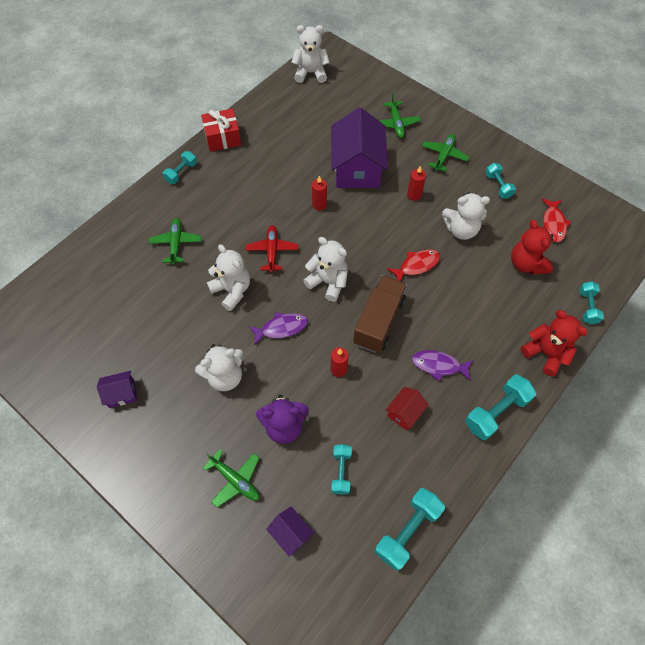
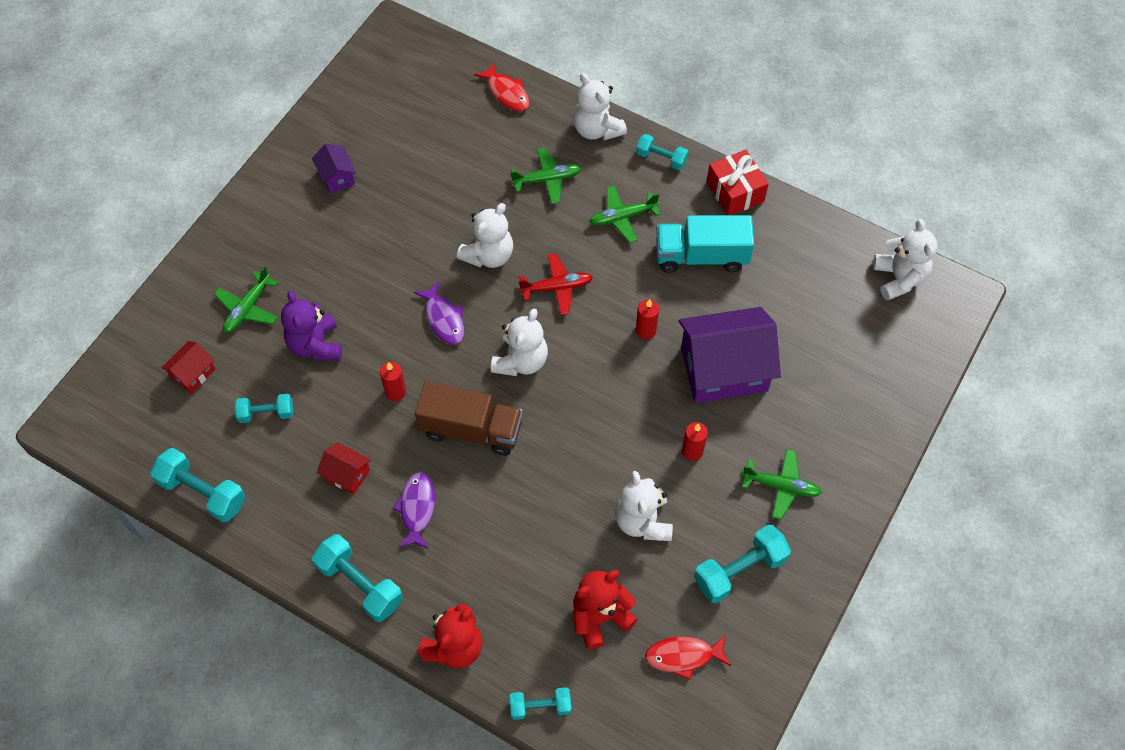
camera: 80 degrees right, 0 degrees up
(225, 376) = (370, 272): white teddy bear -> white teddy bear (597, 129)
(268, 165) = (701, 256): none -> turquoise truck
(291, 533) = (193, 373): purple house -> red house
(396, 124) = (827, 411): green plane -> green plane (622, 217)
(417, 265) = (568, 467): red fish -> red fish (507, 93)
(498, 186) = (739, 570): turquoise dumbbell -> turquoise dumbbell, size x1.62

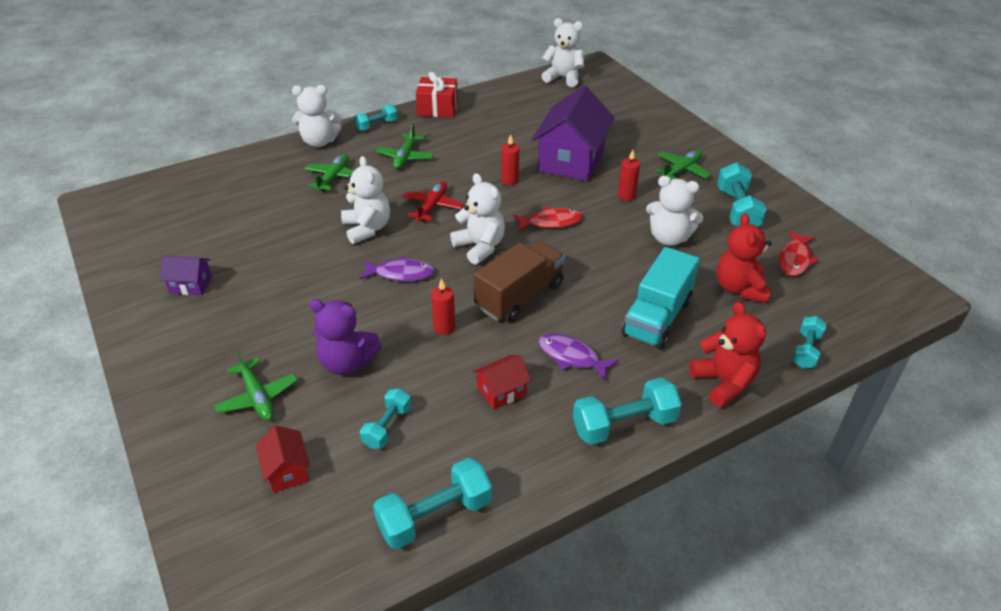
camera: 60 degrees left, 20 degrees down
(507, 93) = (234, 168): red fish -> red fish (551, 222)
(701, 256) = (473, 138): turquoise truck -> turquoise truck (657, 317)

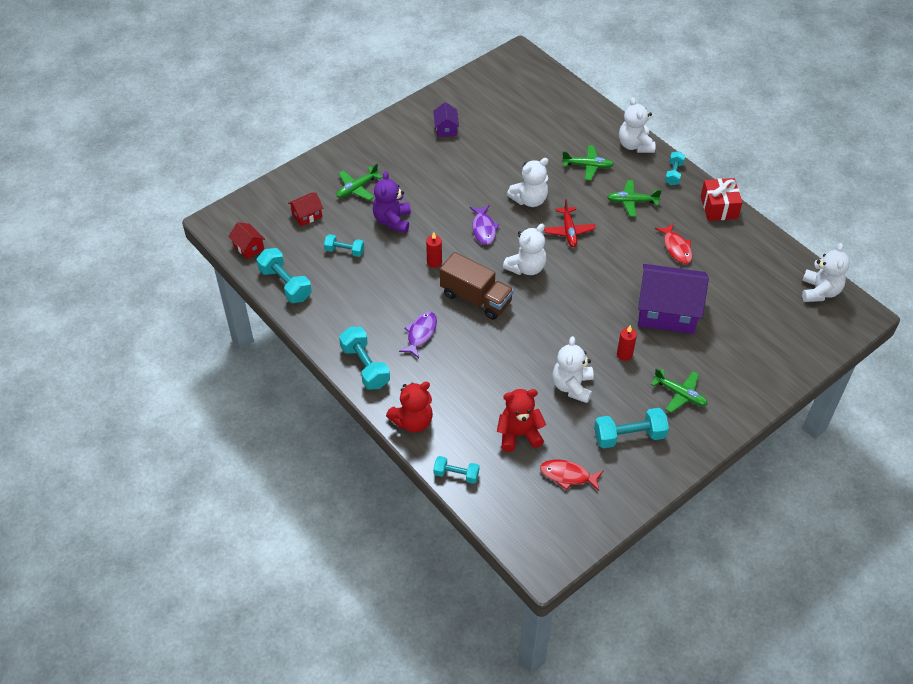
camera: 80 degrees right, 10 degrees up
(377, 125) = (674, 174): turquoise dumbbell -> turquoise dumbbell turned 60 degrees clockwise
(432, 206) = (569, 231): red plane -> red plane turned 75 degrees clockwise
(502, 391) = (382, 300): red house -> red house (248, 247)
(509, 180) = (621, 273): red candle -> none
(551, 222) = (570, 307): red fish -> red fish (676, 248)
(657, 317) = (472, 381): turquoise truck -> none

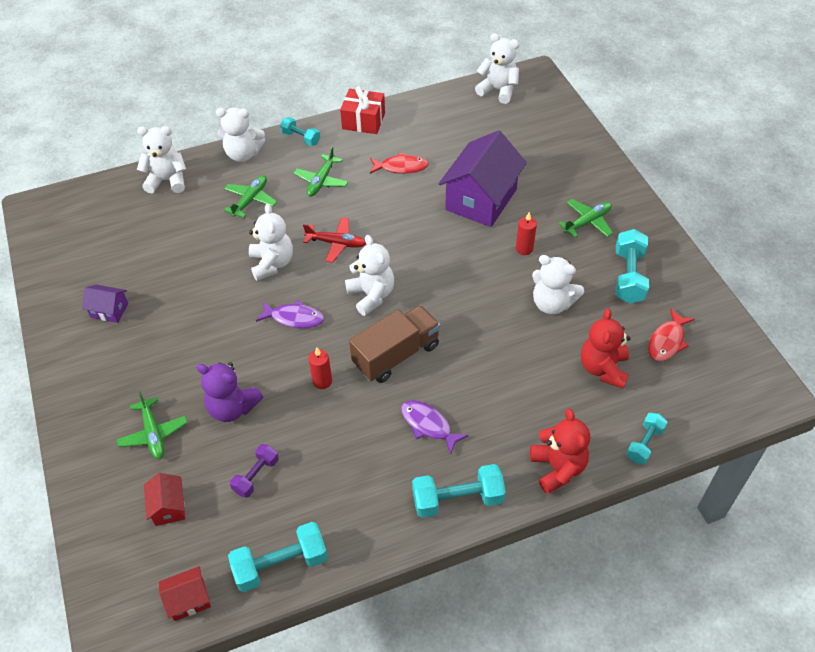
camera: 70 degrees left, 0 degrees up
(344, 251) = (256, 476): turquoise dumbbell -> purple dumbbell
(582, 112) = (167, 180): none -> white teddy bear

